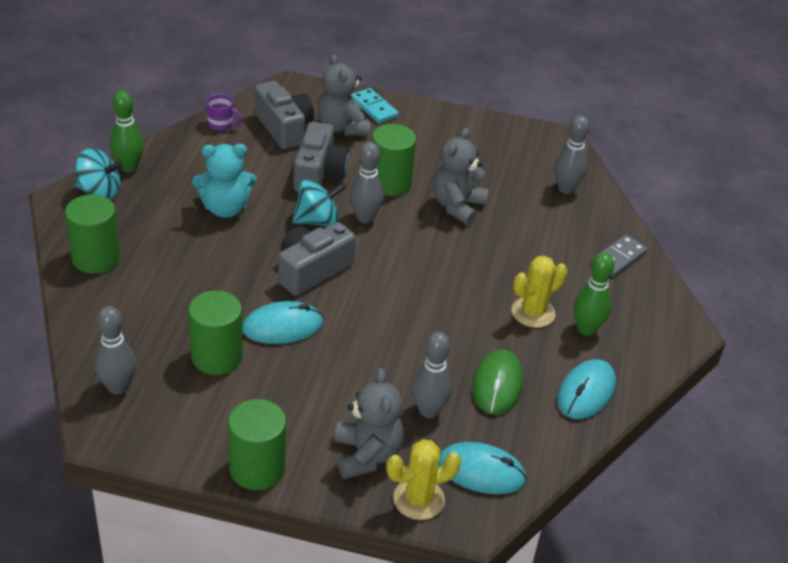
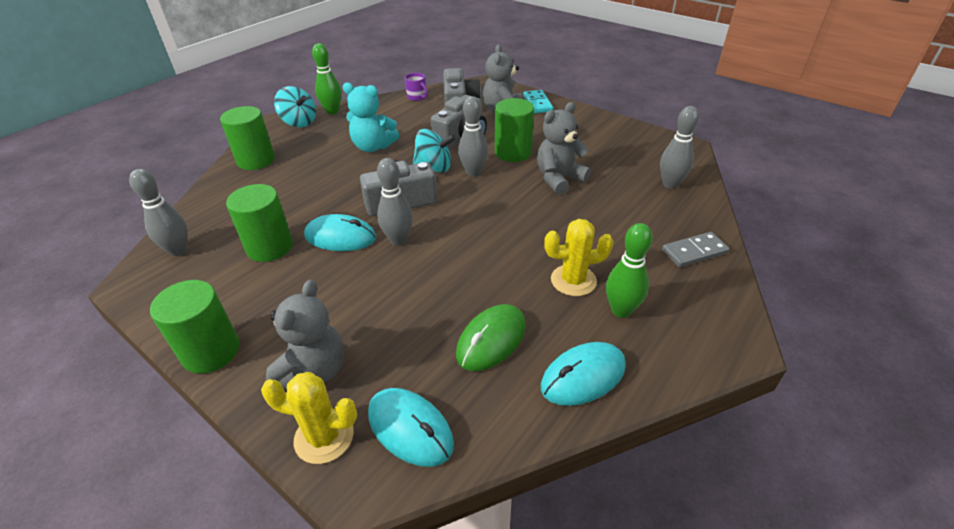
camera: 30 degrees right, 0 degrees up
(428, 410) = (405, 345): grey bowling pin -> grey bowling pin (398, 240)

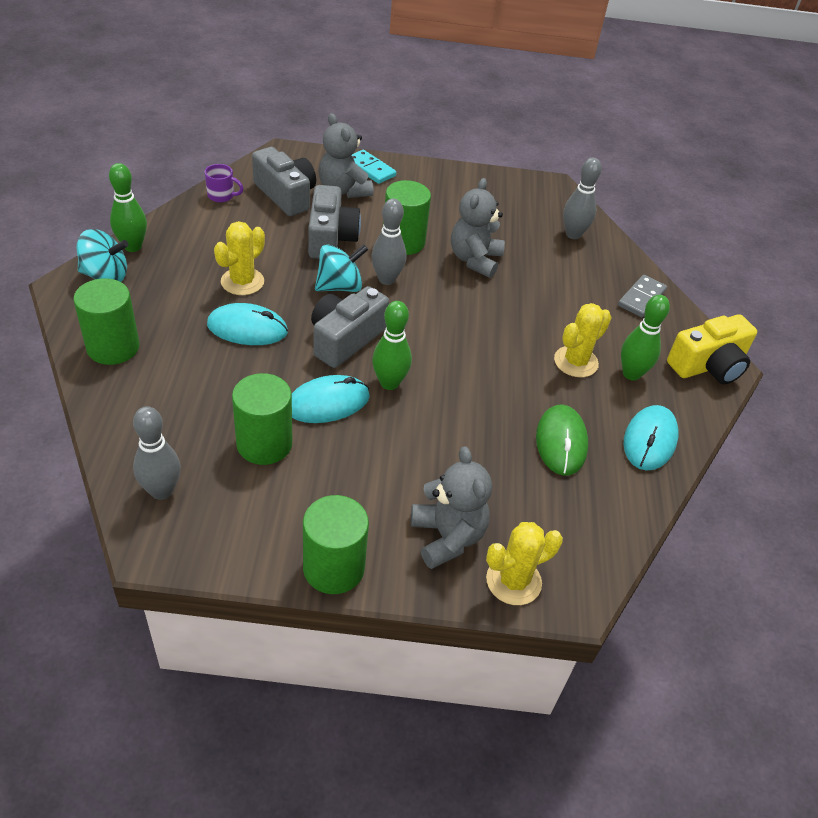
camera: 40 degrees left, 5 degrees up
(373, 147) = (242, 282): turquoise teddy bear -> yellow cactus
(398, 240) = (389, 383): grey bowling pin -> green bowling pin
(410, 428) = (569, 540): turquoise mouse -> turquoise mouse (247, 328)
(718, 335) = (708, 366): none -> yellow camera

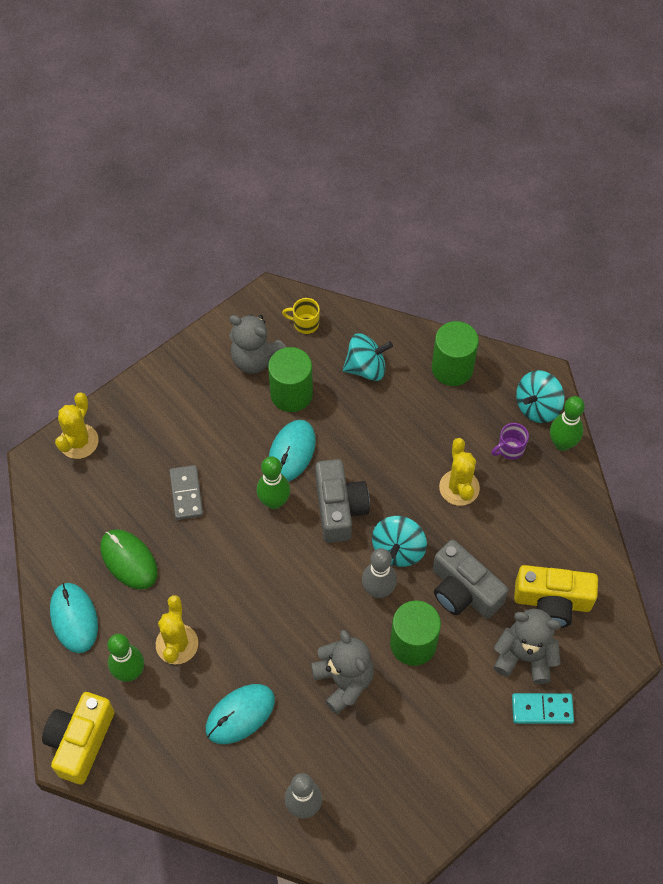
camera: 140 degrees right, 15 degrees up
(161, 491) = (305, 323): grey bowling pin -> yellow mug
(173, 407) = (366, 368): none -> turquoise spinning top
(222, 196) = (588, 550): purple mug -> purple mug (510, 449)
(247, 328) = (404, 456): turquoise mouse -> turquoise mouse (240, 714)
(286, 195) = (552, 602): grey camera -> yellow camera
(333, 568) = (175, 366): green cylinder -> none
(447, 537) = (136, 434): grey teddy bear -> grey teddy bear (255, 359)
(641, 298) = (184, 774): grey domino -> grey domino (186, 493)

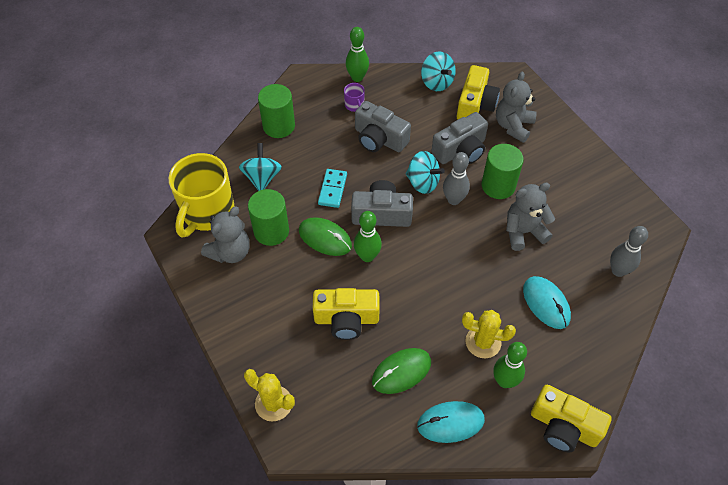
camera: 80 degrees left, 5 degrees down
(186, 493) = (346, 319): grey domino -> yellow camera
(292, 452) = (325, 238): turquoise mouse -> green mouse
(305, 323) = (207, 212): yellow mug -> yellow mug, size x2.45
(459, 488) = (379, 139): yellow cactus -> grey camera
(537, 407) = (324, 85): turquoise spinning top -> turquoise spinning top (436, 82)
(542, 709) = (551, 124): turquoise domino -> turquoise domino (332, 189)

